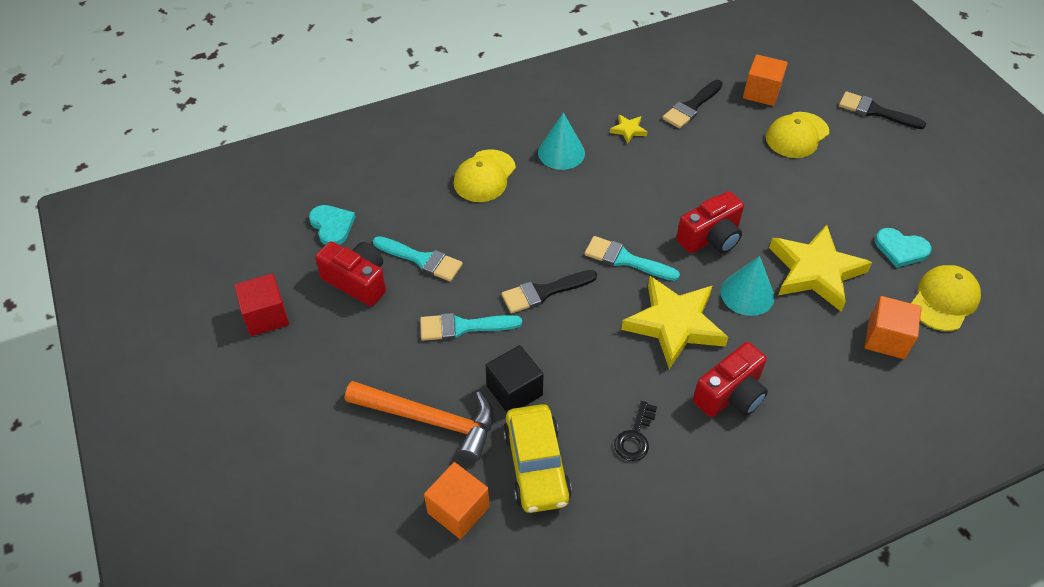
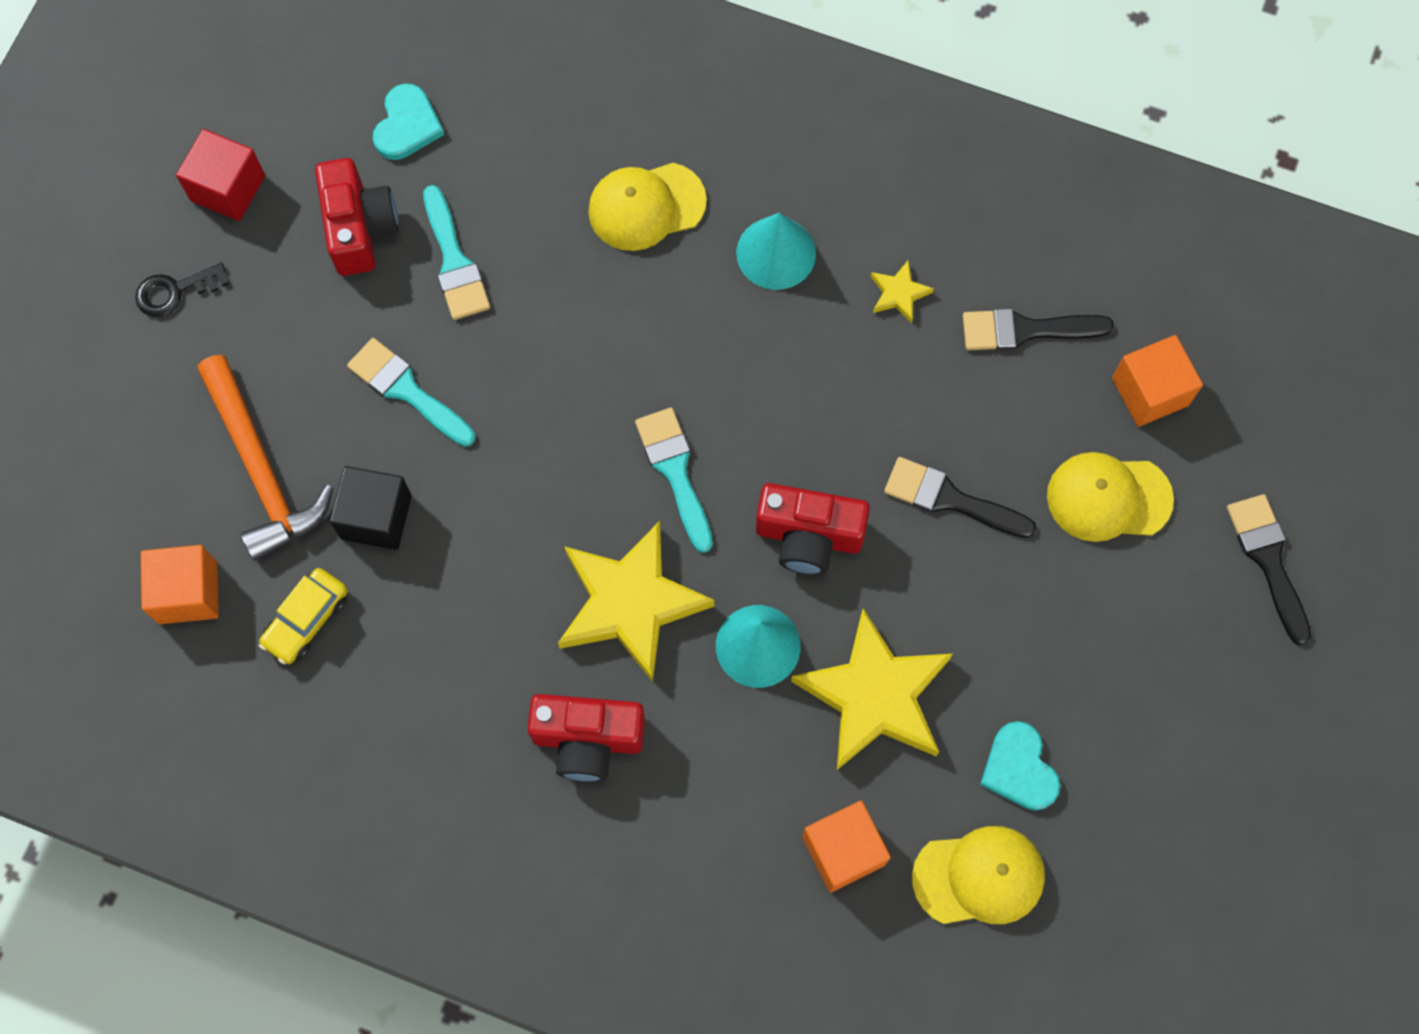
camera: 45 degrees right, 20 degrees up
(536, 466) = (307, 620): yellow car -> yellow car, size x0.63
(543, 292) = (537, 428): black brush -> black brush (950, 499)
(635, 436) = (436, 686): black key -> black key (175, 291)

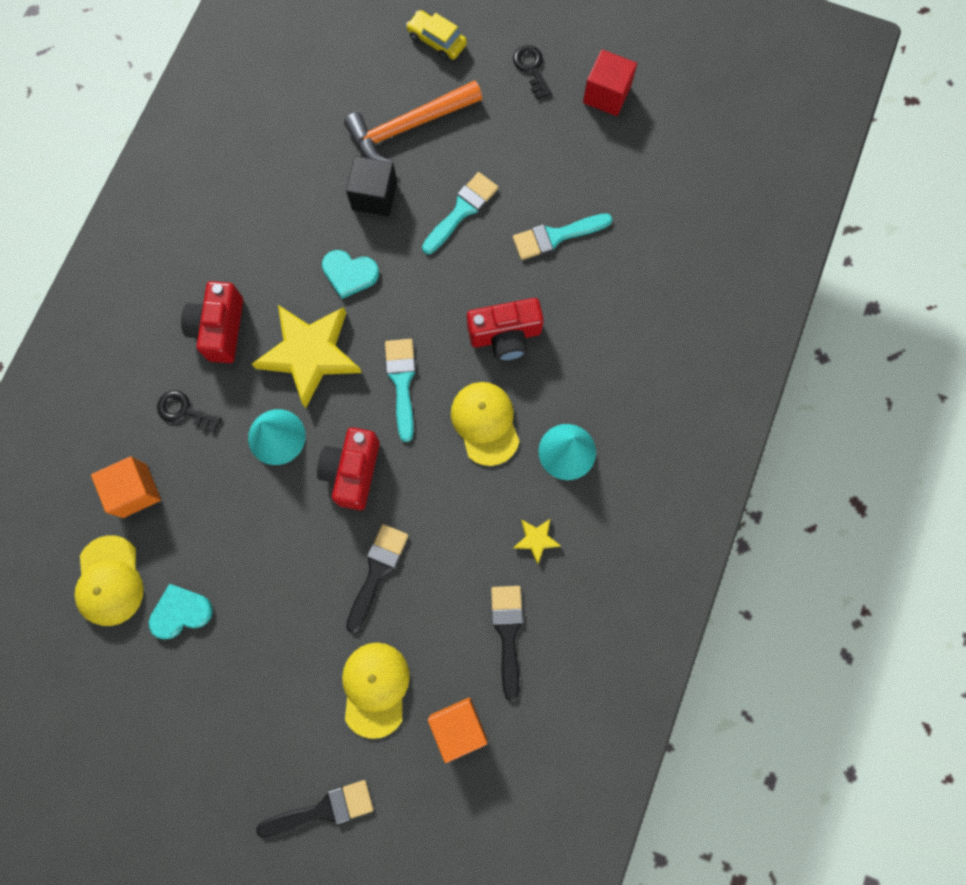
camera: 90 degrees right, 5 degrees up
(188, 592) = (328, 91): orange cube -> none
(307, 620) = (307, 159): yellow car -> yellow car (437, 41)
(359, 228) = (579, 176): red camera -> red camera (505, 336)
(407, 125) = (658, 202): turquoise heart -> turquoise heart (349, 274)
(646, 206) = (601, 361): yellow cap -> yellow cap (485, 423)
(675, 471) = (402, 382): turquoise brush -> turquoise brush turned 75 degrees counterclockwise
(719, 785) = (184, 411): none -> black key
(874, 695) = (238, 514): yellow star -> none

